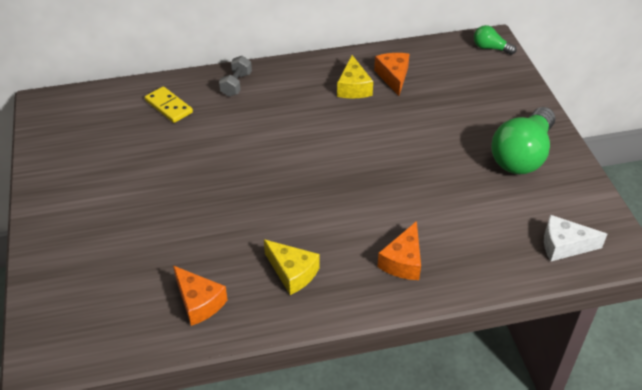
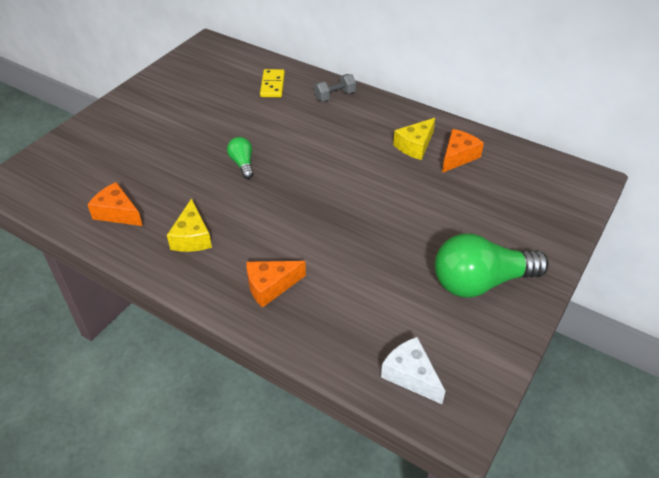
camera: 45 degrees right, 0 degrees up
(199, 302) = (117, 213): orange cheese -> orange cheese turned 120 degrees clockwise
(490, 48) = (580, 184): green light bulb -> green light bulb (242, 164)

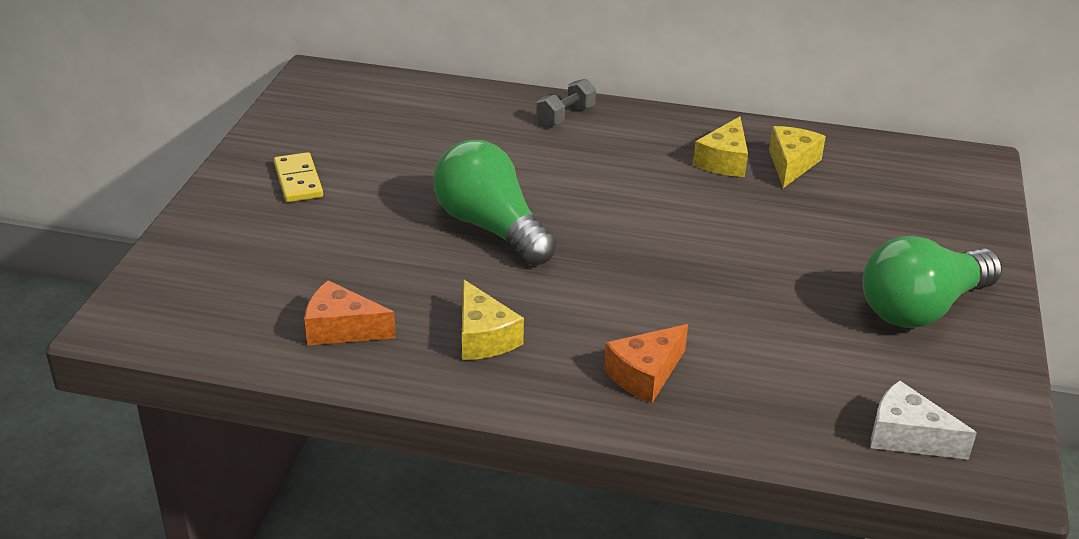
camera: 20 degrees left, 10 degrees down
(242, 164) = (491, 227): green light bulb -> green light bulb, size x2.08
(272, 85) = (462, 116): yellow domino -> yellow domino (298, 181)
(458, 157) = (791, 164): orange cheese -> yellow cheese

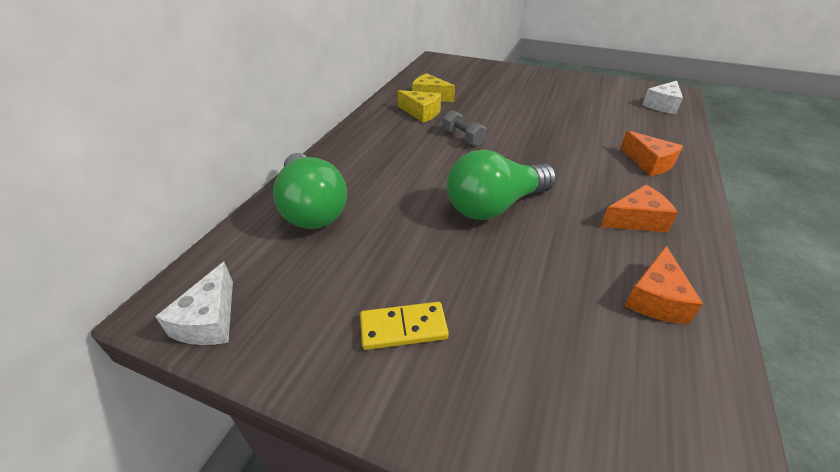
camera: 80 degrees left, 5 degrees up
(304, 95) = (209, 320): none -> white cheese
(484, 337) = (636, 220): yellow cheese -> orange cheese
(566, 116) = (342, 159): grey dumbbell -> grey dumbbell (463, 138)
(921, 308) = (562, 87): green light bulb -> green light bulb (312, 208)

